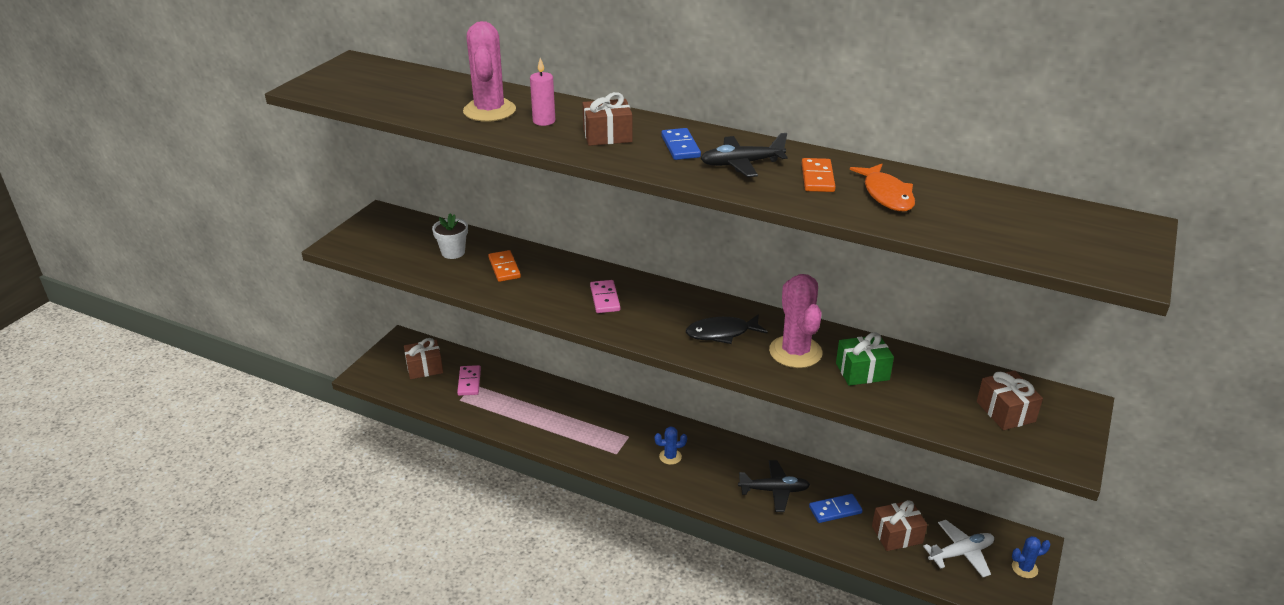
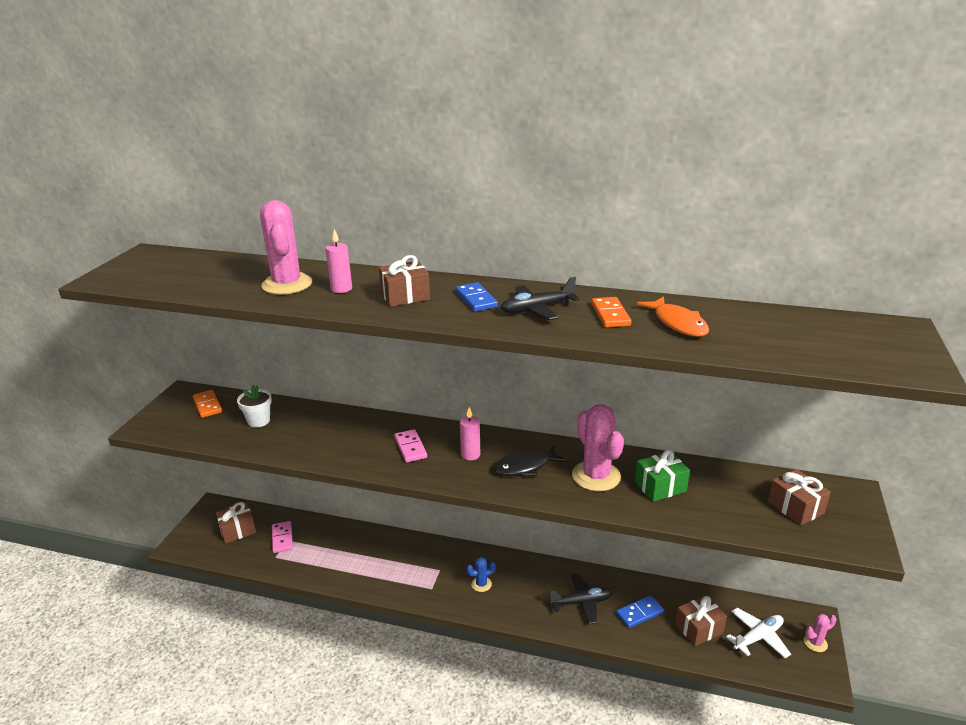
camera: 10 degrees left, 5 degrees down
(504, 268) = (310, 430): orange domino -> orange domino (207, 405)
(666, 313) = (470, 454): none -> pink candle
(1024, 568) = (815, 643): blue cactus -> pink cactus

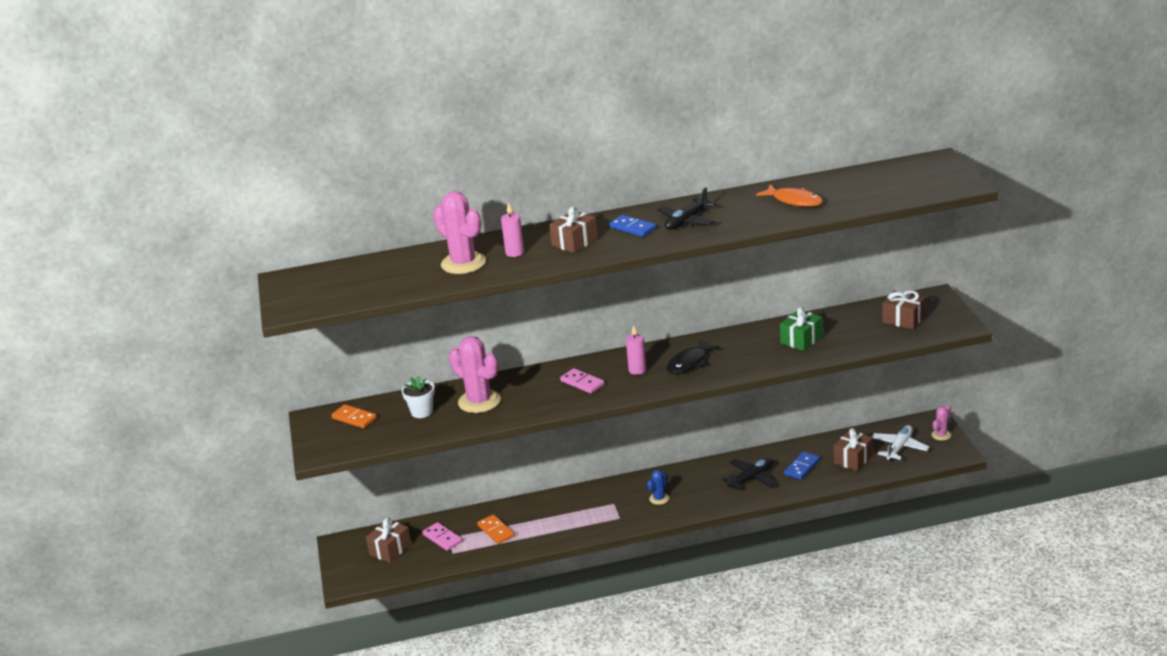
camera: 25 degrees left, 0 degrees up
(596, 476) = (749, 350): pink cactus -> pink cactus (479, 401)
(610, 315) = (742, 209): orange domino -> orange domino (496, 531)

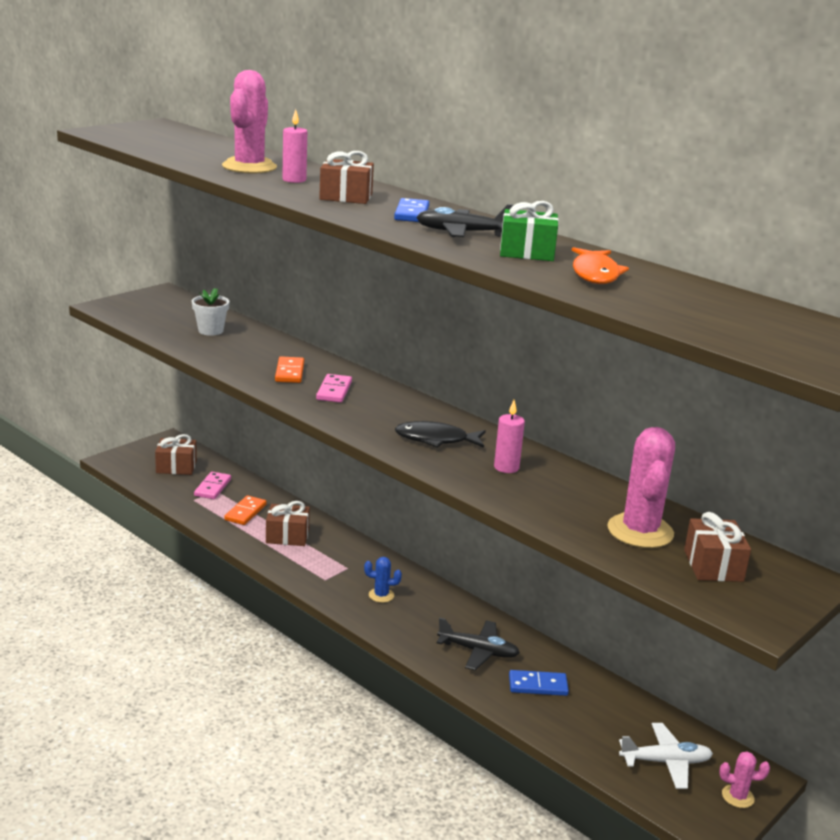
camera: 50 degrees right, 5 degrees down
(354, 418) = (176, 307): orange domino -> orange domino (290, 372)
(479, 401) = (251, 351): pink cactus -> pink cactus (640, 531)
(637, 370) = (389, 414): pink candle -> pink candle (506, 467)
(801, 340) = (568, 499): green gift -> green gift (527, 252)
(853, 459) = (597, 726): brown gift -> brown gift (287, 536)

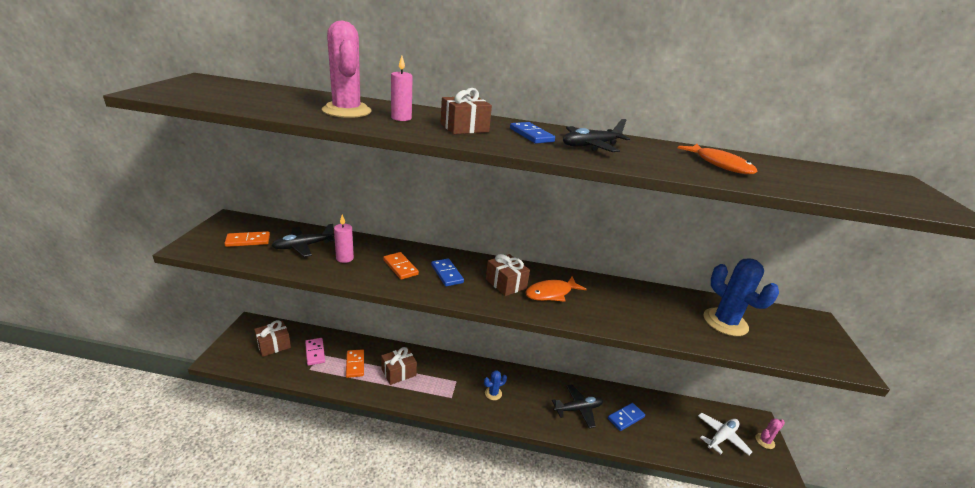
camera: 35 degrees left, 5 degrees up
(162, 314) = (248, 241): none -> orange domino
(210, 331) = (303, 246): white flower pot -> black plane
(334, 391) = (447, 274): pink domino -> blue domino
(436, 439) = (551, 293): black fish -> orange fish
(506, 467) = (611, 301): pink candle -> pink candle (345, 258)
(527, 252) = (654, 155): green gift -> none
(640, 531) = (725, 322): pink cactus -> blue cactus
(713, 566) = (781, 332): brown gift -> brown gift (506, 283)

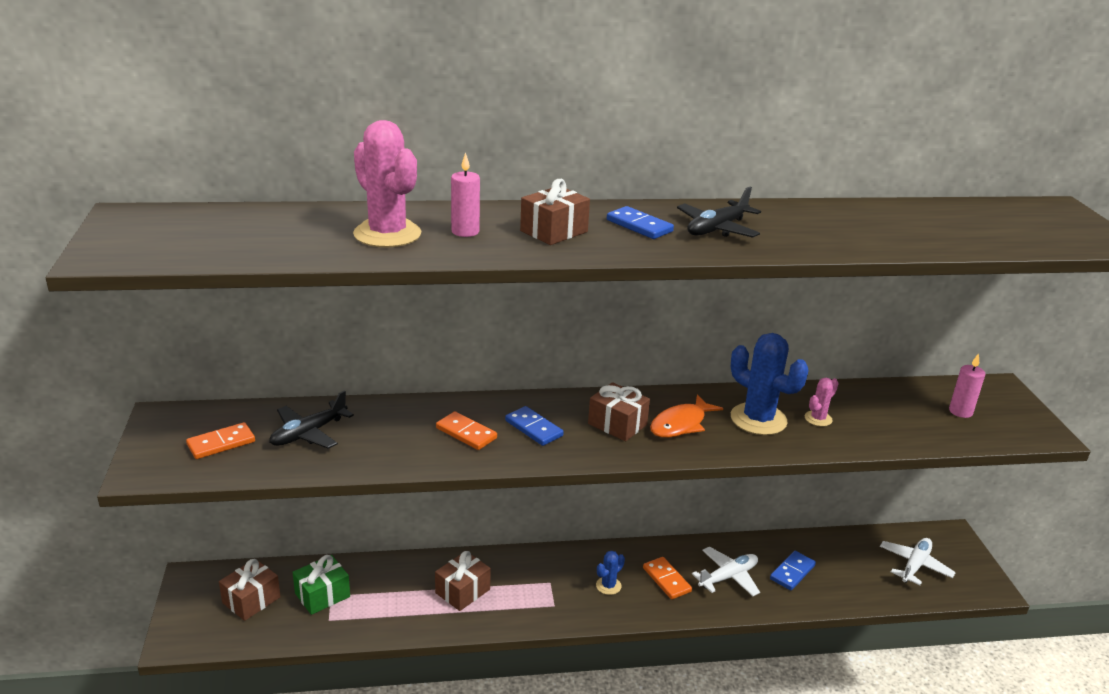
camera: 15 degrees left, 0 degrees up
(315, 352) = (322, 595): pink domino -> green gift
(345, 258) = (381, 438): pink candle -> pink candle (960, 411)
(355, 364) = (393, 596): orange domino -> orange domino (666, 580)
(578, 409) = (728, 577): black plane -> white plane
(720, 165) = (869, 226): orange fish -> none
(725, 322) = (899, 413): blue cactus -> blue cactus (758, 419)
(764, 441) = (966, 557): pink cactus -> pink cactus (818, 419)

